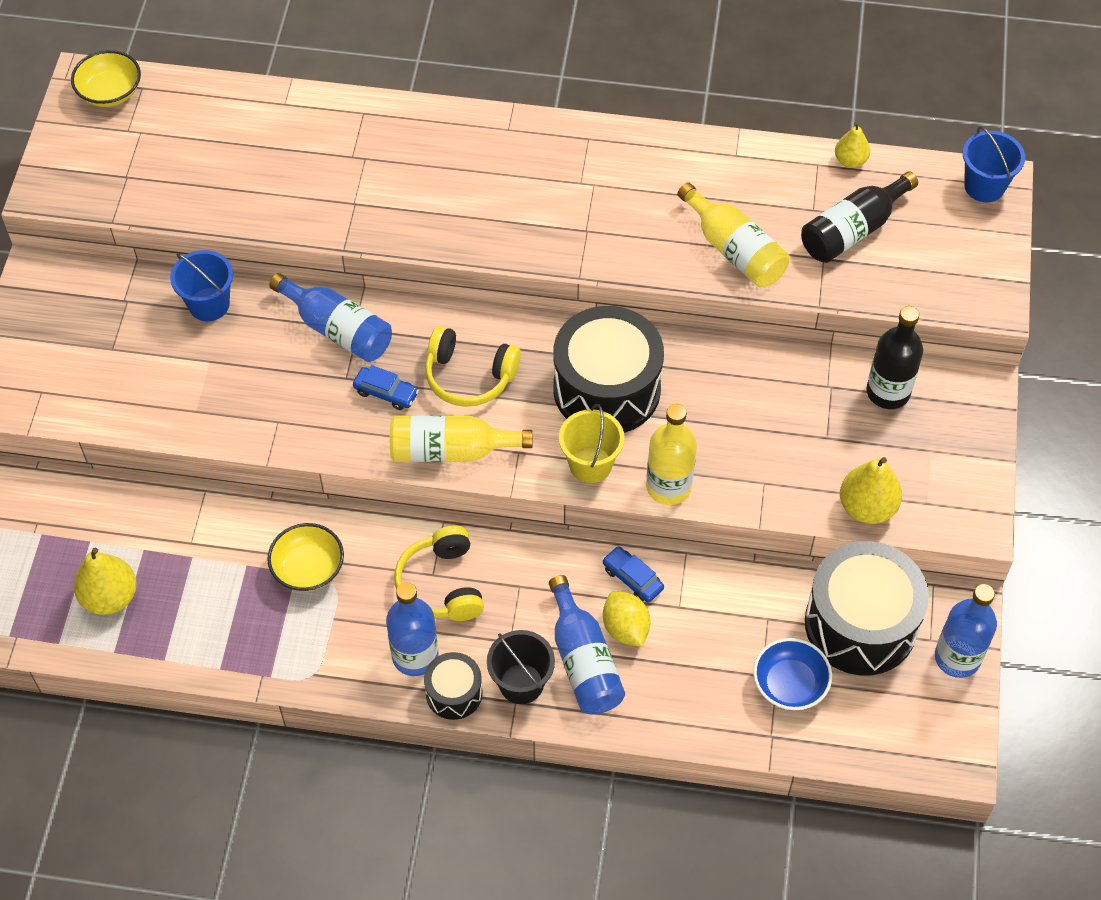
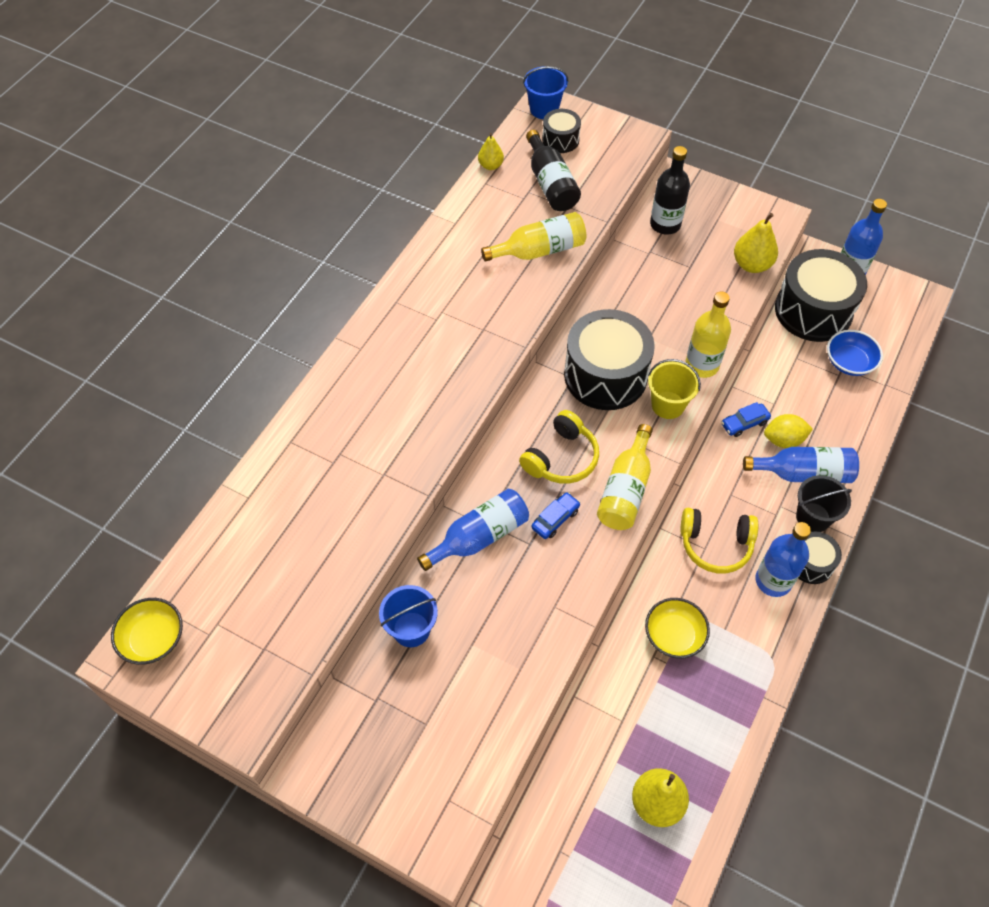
camera: 70 degrees left, 0 degrees up
(937, 219) = (560, 140): none -> black drum

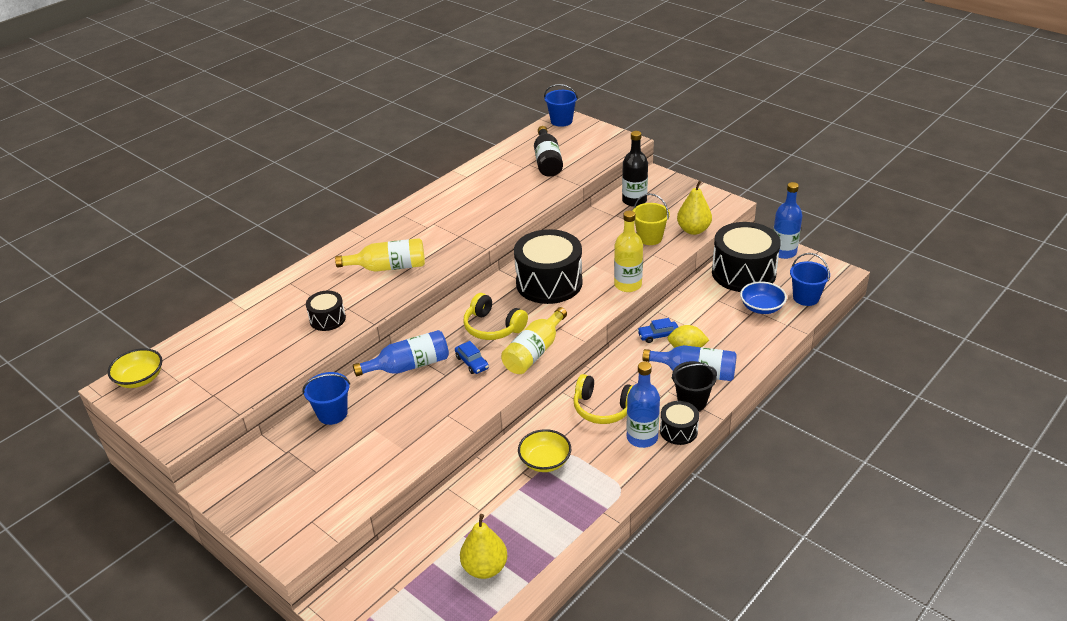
camera: 15 degrees right, 20 degrees down
(490, 165) = (507, 148): yellow pear -> none
(539, 250) = (522, 197): yellow bottle -> yellow bottle (388, 267)
(555, 519) = (472, 363): blue car -> blue car turned 90 degrees clockwise
(560, 140) = (566, 138): black drum -> black drum (327, 319)
(561, 458) = (493, 327): yellow headphones -> yellow headphones turned 75 degrees clockwise
(668, 405) = (590, 305): yellow bucket -> yellow bucket (649, 238)
(894, 340) = (806, 297): none -> blue bucket

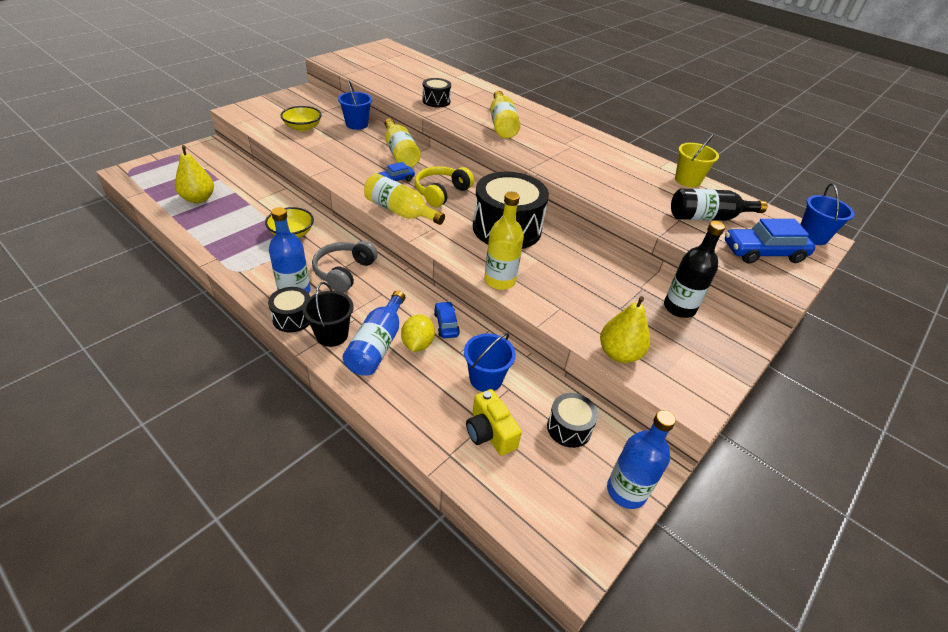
camera: 85 degrees right, 5 degrees up
(140, 379) = (390, 50): yellow bowl -> yellow bowl (303, 127)
(409, 366) = (400, 153): blue bottle -> yellow bottle
(590, 144) = (763, 252): none -> blue car
(603, 408) = (344, 272): yellow headphones -> grey headphones
(649, 238) = (596, 310): yellow bucket -> yellow bucket (687, 180)
(743, 273) = (569, 428): black drum -> black drum, size x0.50
(761, 307) = (490, 433): blue bowl -> yellow camera
(806, 297) = (510, 494): blue bucket -> blue bucket (485, 379)

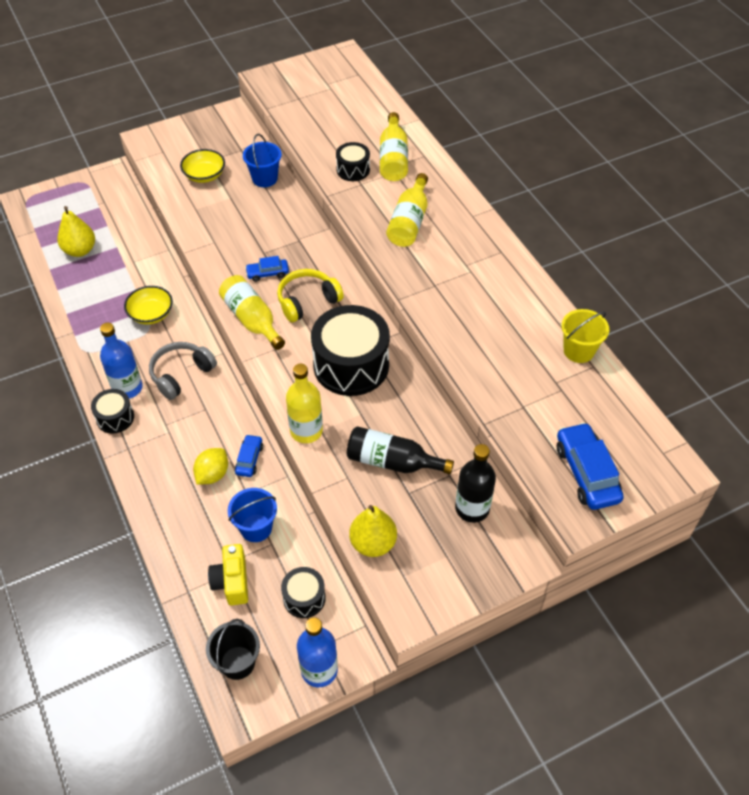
camera: 25 degrees right, 10 degrees up
(332, 335) = (141, 445): black bucket -> black bucket (237, 662)
(377, 345) = (176, 466): blue bottle -> none
(400, 153) = (291, 233): yellow bottle -> yellow bottle (393, 158)
(708, 217) = (560, 411): black bottle -> black bottle (392, 461)
(763, 252) = (586, 473): blue car -> blue car turned 60 degrees clockwise
(812, 236) = (669, 464): blue bucket -> none

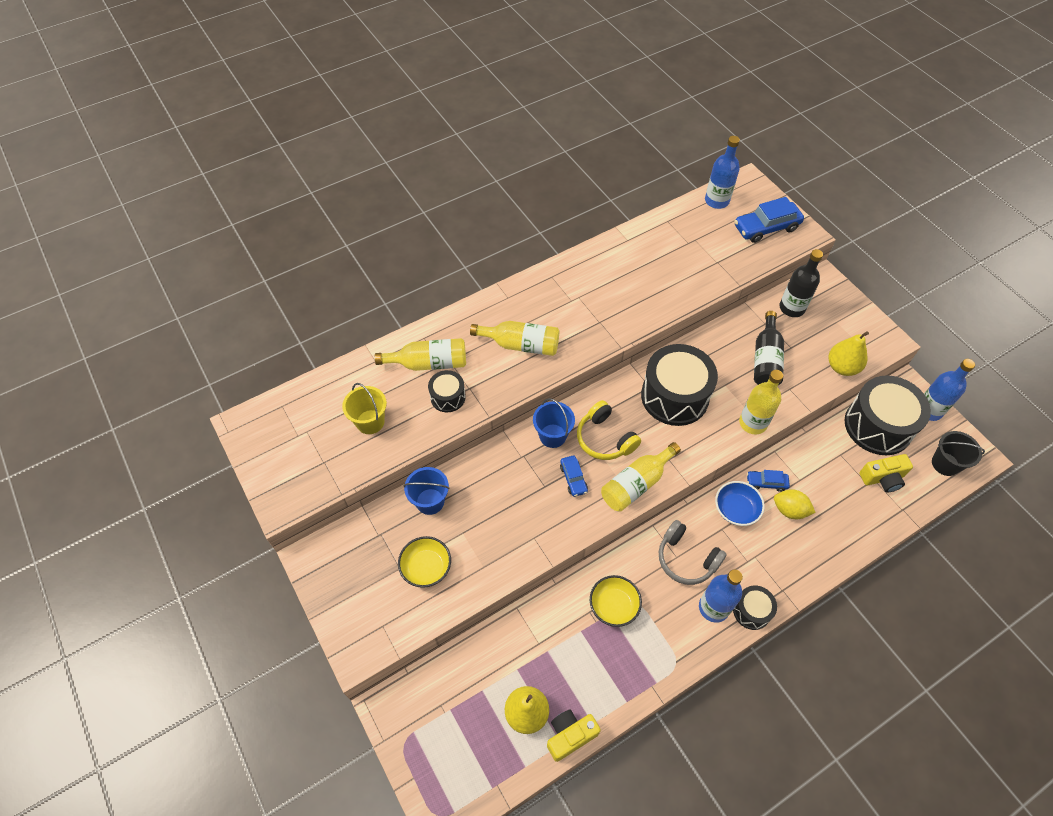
camera: 95 degrees left, 5 degrees up
(53, 275) = (570, 735): none -> yellow camera
(224, 425) = (736, 509): none -> blue bowl
(256, 528) = (830, 468): blue bucket -> blue bucket (552, 436)
(304, 598) = (878, 426): black drum -> black drum, size x2.01
(578, 351) = (654, 229): yellow bucket -> yellow bucket (370, 422)
(635, 425) = (716, 201): none -> blue bottle

